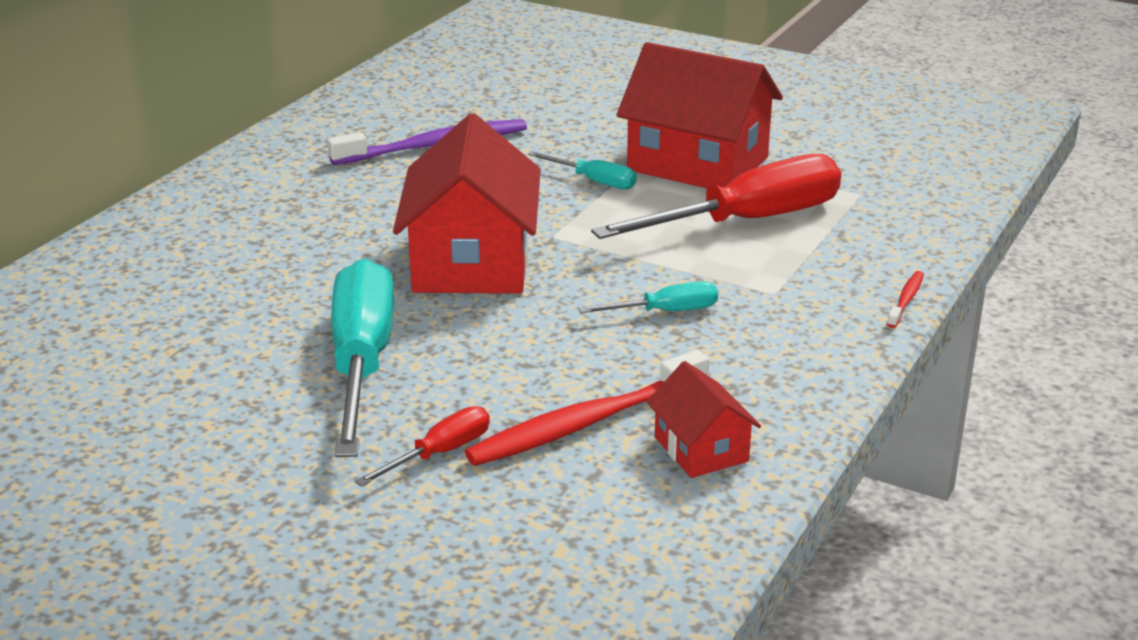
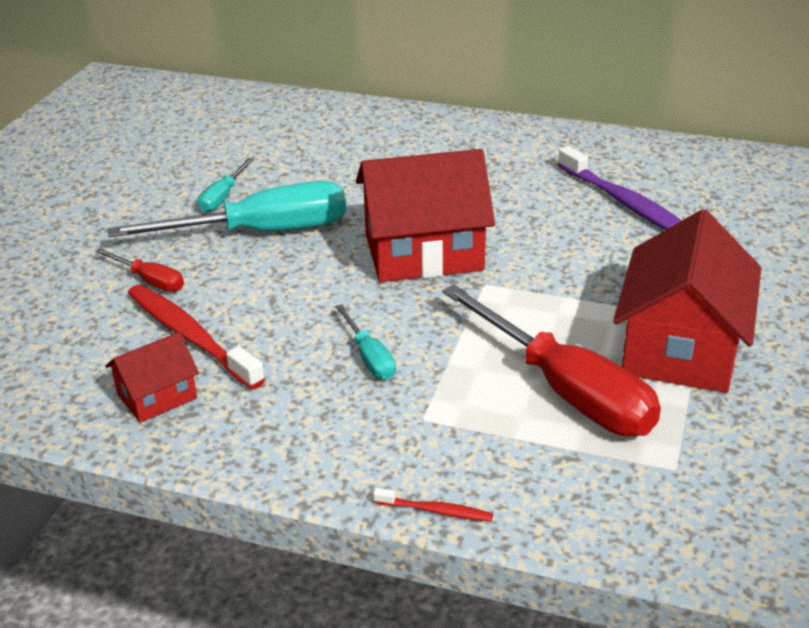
camera: 80 degrees right, 5 degrees up
(594, 181) = (603, 291): turquoise screwdriver -> turquoise screwdriver (223, 197)

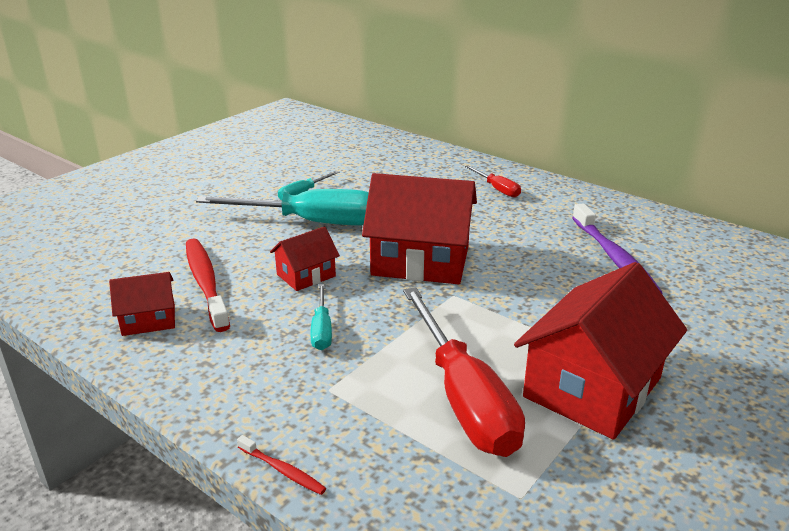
camera: 20 degrees right, 5 degrees down
(150, 281) = (209, 239): red screwdriver -> red screwdriver (497, 189)
(304, 299) = (306, 275): none -> red house

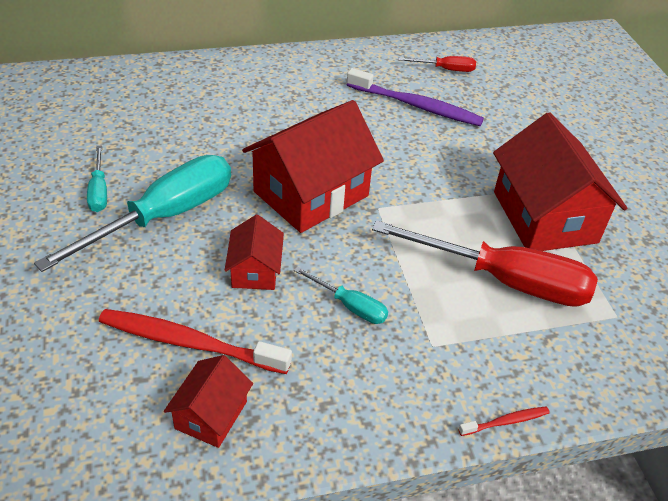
camera: 55 degrees left, 15 degrees up
(497, 189) = (251, 86): red screwdriver -> red screwdriver (445, 69)

